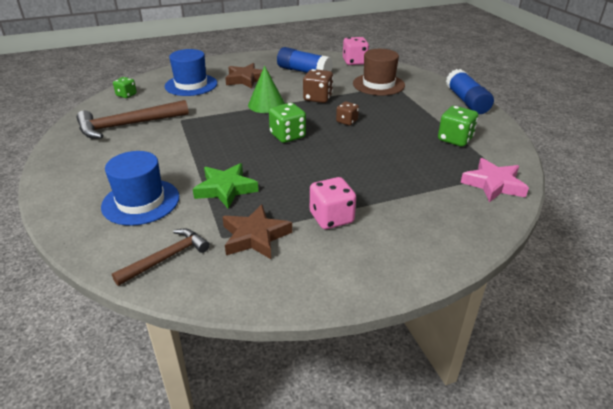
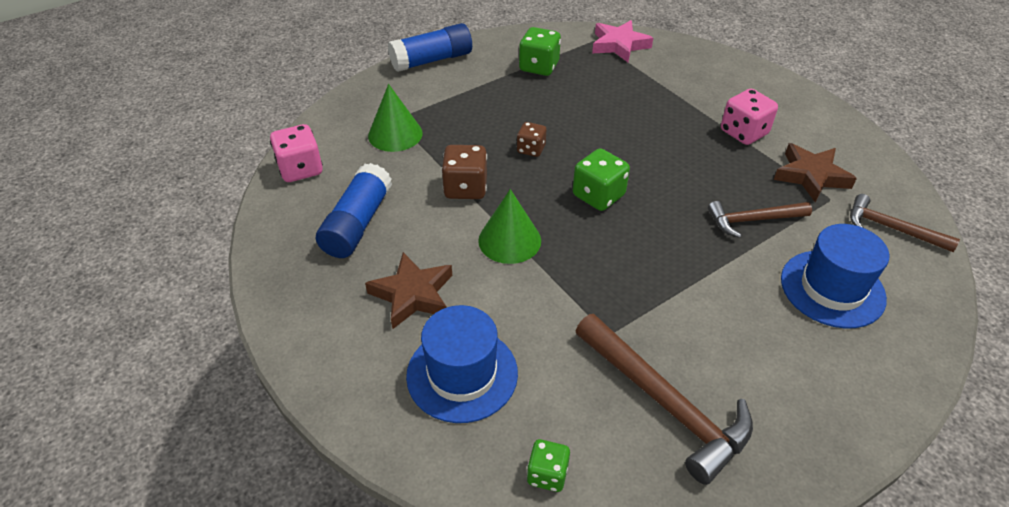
camera: 105 degrees left, 10 degrees up
(225, 189) = (753, 220): green star -> brown hammer
(378, 84) = (395, 134): brown hat -> green cone

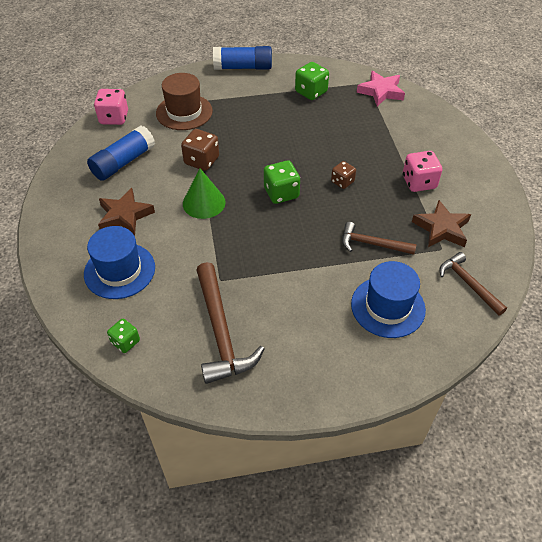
camera: 25 degrees right, 5 degrees up
(395, 134) = (184, 112): green cone -> brown hat
(531, 149) = (261, 148): brown dice -> brown dice (342, 182)

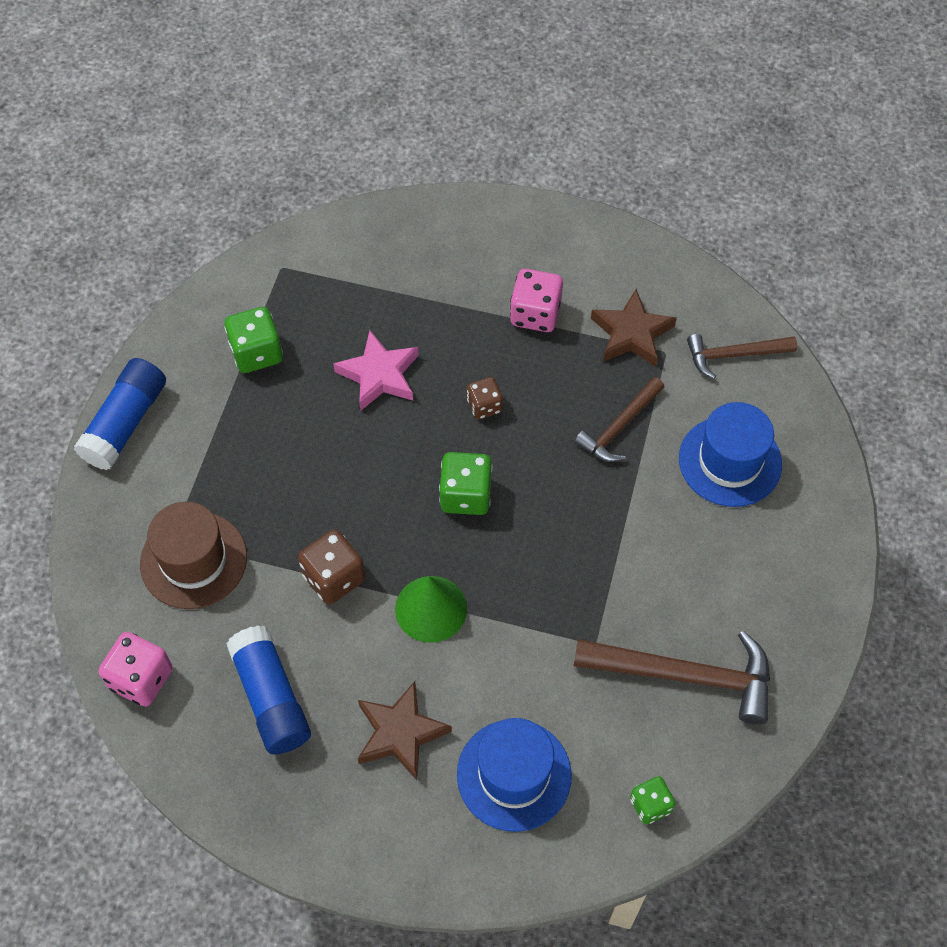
camera: 65 degrees left, 10 degrees up
(381, 91) = (315, 259): pink star -> pink star (379, 375)

